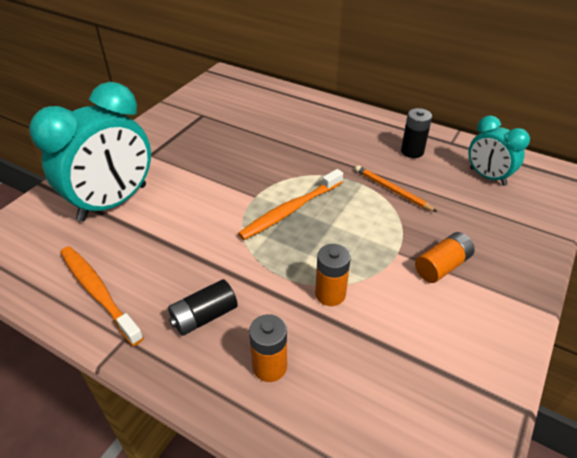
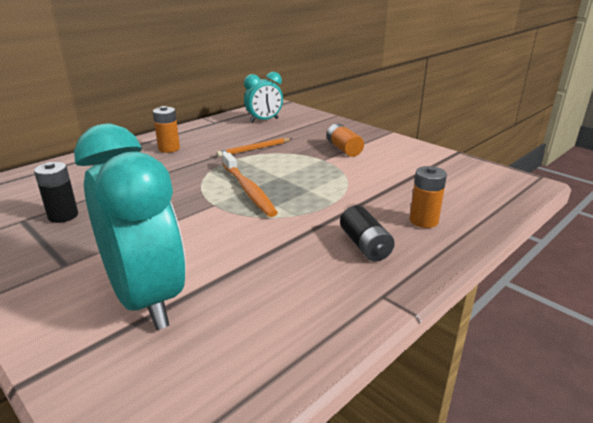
camera: 75 degrees left, 15 degrees down
(98, 292) = (309, 313): orange toothbrush -> none
(330, 294) = (356, 188): orange battery -> orange battery (169, 148)
(412, 151) = (213, 135): black battery -> black battery (63, 216)

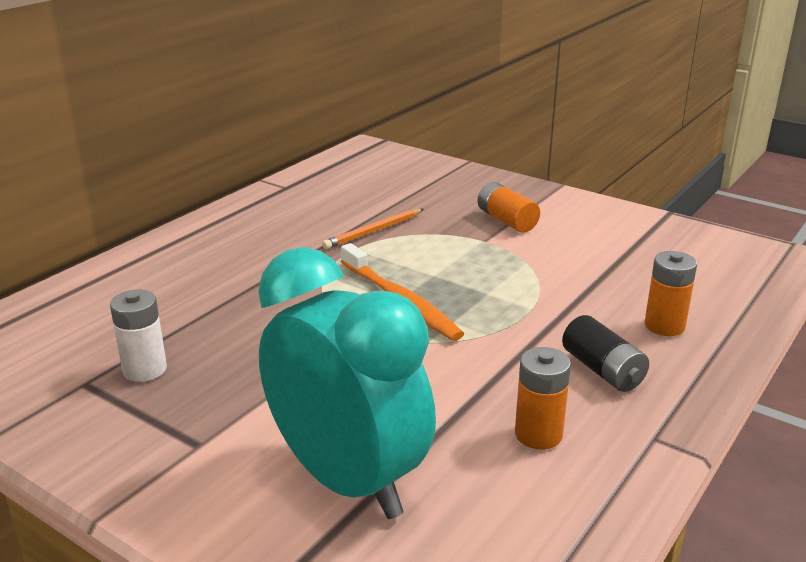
camera: 10 degrees left, 0 degrees up
(63, 216) = (145, 369): black battery -> white battery
(169, 148) = (240, 241): orange battery -> orange battery (538, 434)
(264, 120) = (362, 178): turquoise clock -> none

